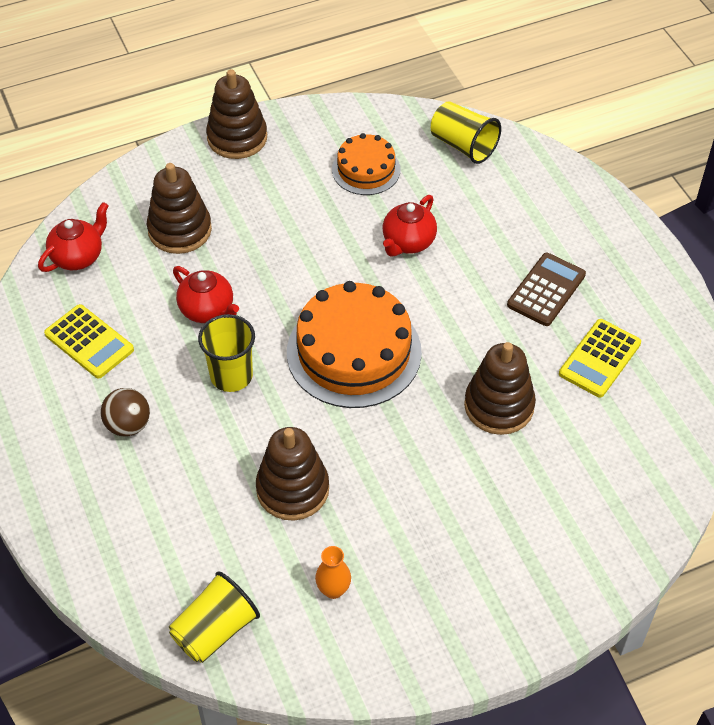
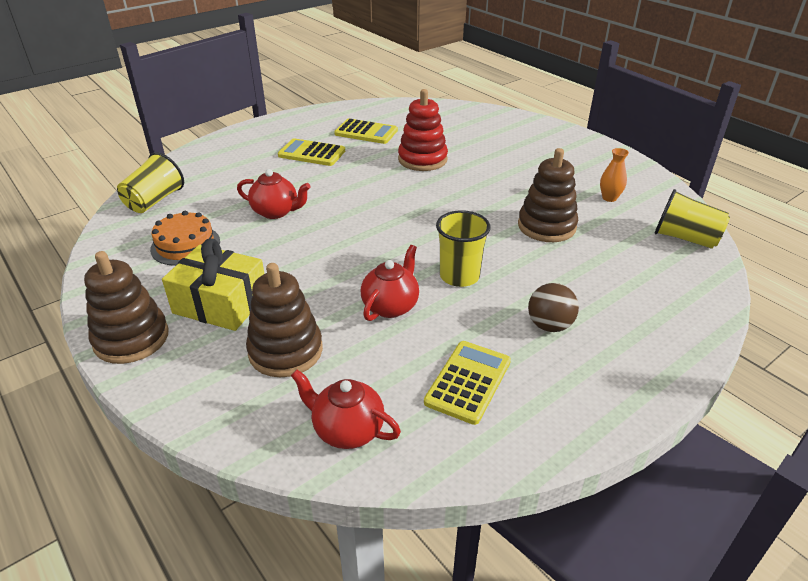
camera: 105 degrees left, 15 degrees down
(261, 192) = (221, 303): none -> yellow gift
(354, 352) = (403, 220): orange cake -> none
(499, 406) = (422, 159): brown stacking toy -> red stacking toy
(546, 290) = (311, 153): brown calculator -> yellow calculator

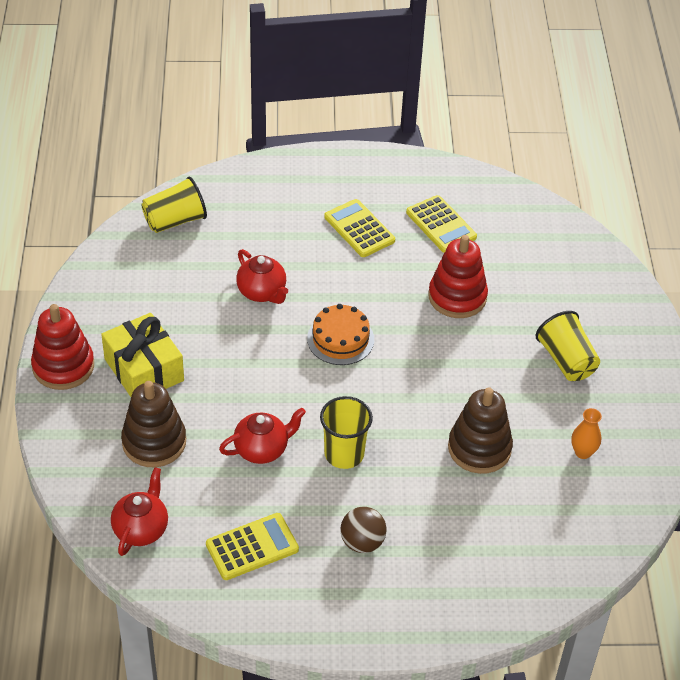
camera: 35 degrees right, 10 degrees up
(131, 338) = (63, 366): brown stacking toy -> red stacking toy
(185, 245) = (162, 291): orange cake -> orange cake (340, 339)
(347, 430) = (141, 529): red teapot -> red teapot turned 45 degrees clockwise
(685, 238) = (591, 539): yellow cup -> yellow cup (566, 361)

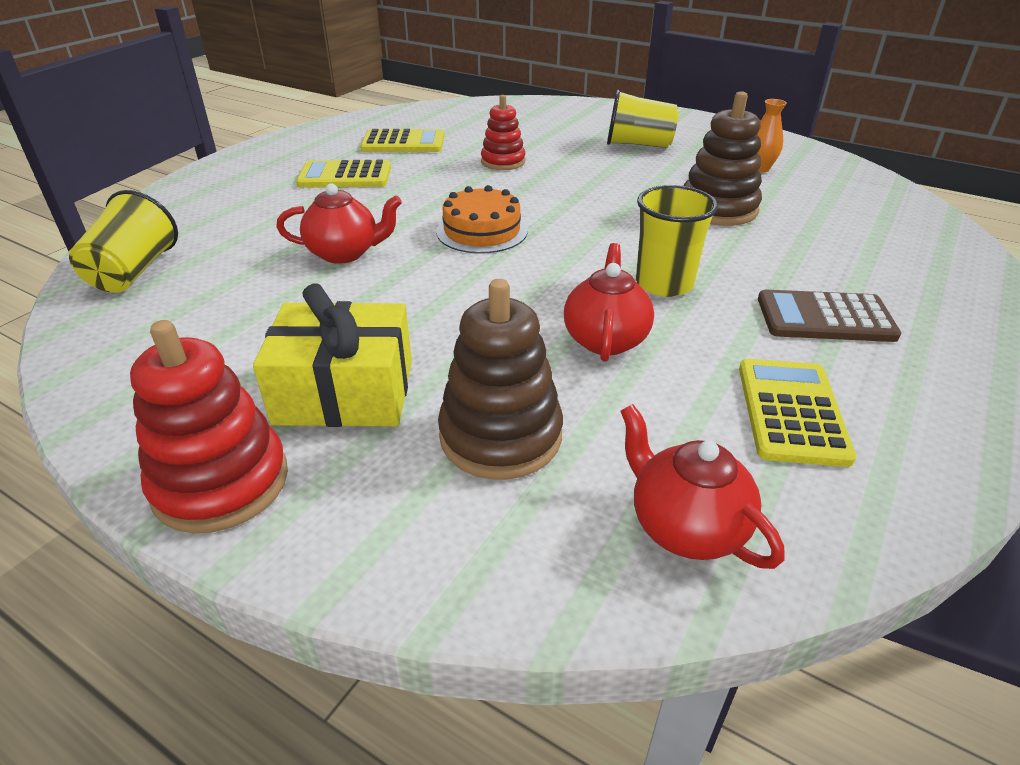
camera: 55 degrees left, 10 degrees down
(362, 542) = (825, 318): brown ball -> brown calculator
(457, 297) = (503, 162): red stacking toy -> red stacking toy, size x0.65

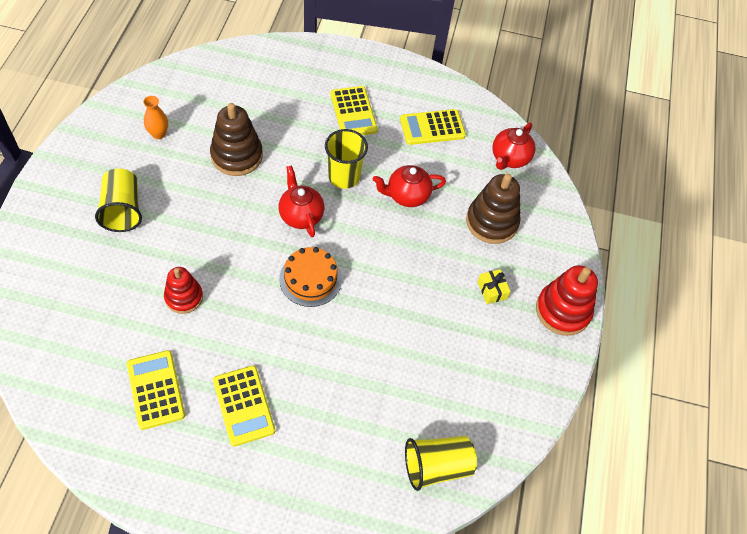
camera: 115 degrees left, 20 degrees up
(344, 253) = (367, 348): red teapot -> red teapot (301, 215)
(345, 392) = (492, 290): yellow gift -> yellow gift, size x0.45
(825, 318) = (353, 112): brown calculator -> yellow calculator

